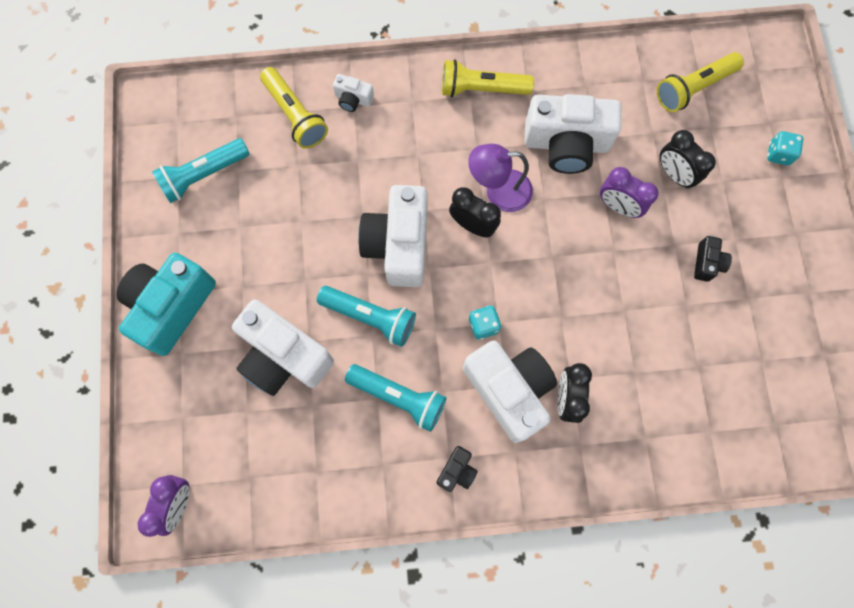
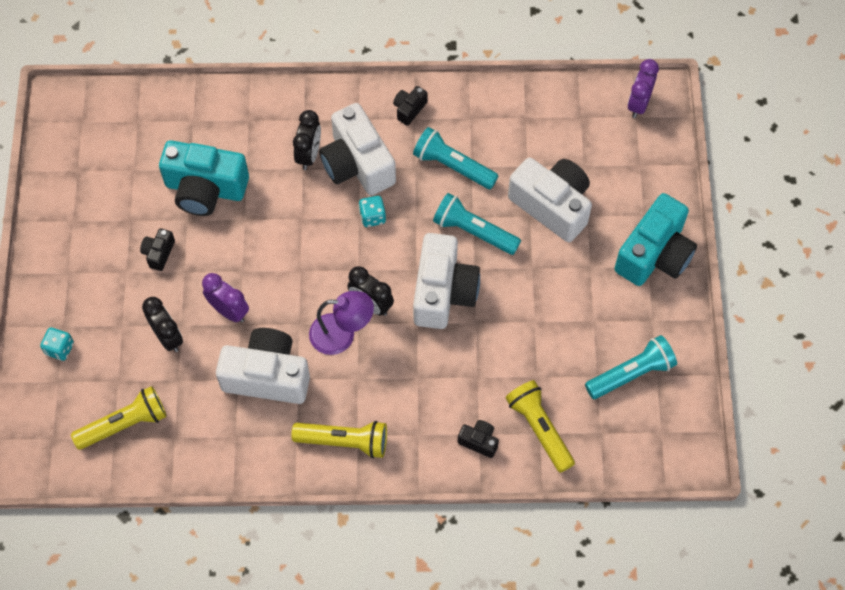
camera: 175 degrees left, 10 degrees down
(353, 99) = (479, 441): white camera -> black camera
(675, 343) = (205, 189): none -> turquoise camera

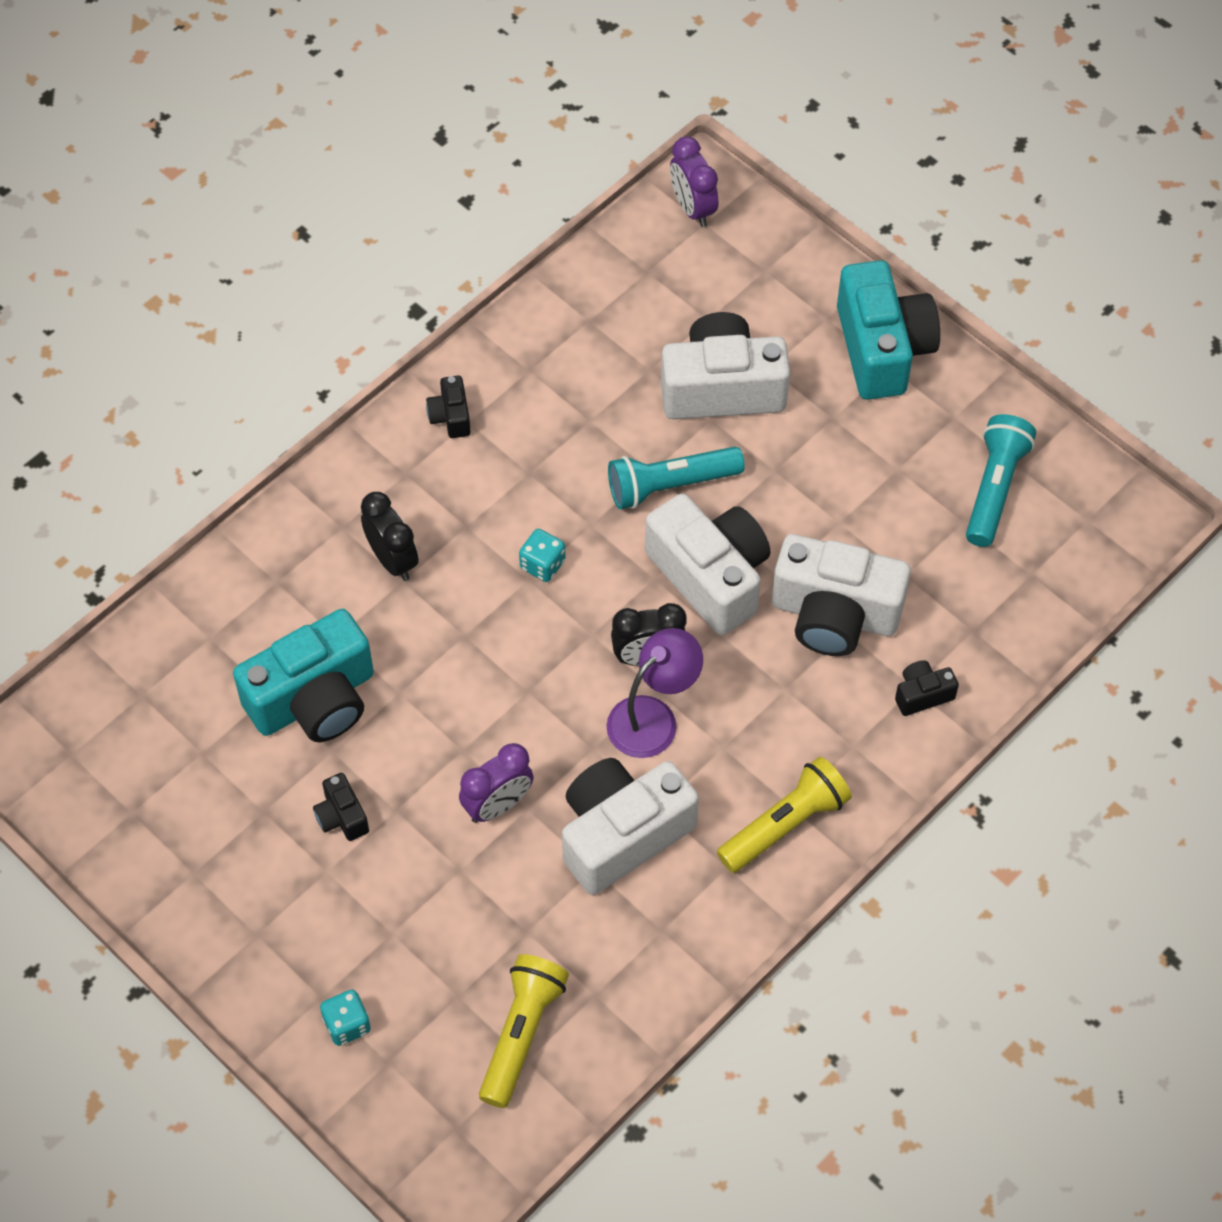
camera: 45 degrees left, 5 degrees down
(168, 337) = (460, 896): black clock -> none
(229, 311) = (498, 805): purple clock -> purple clock turned 150 degrees clockwise
(357, 164) = (460, 523): white camera -> white camera (834, 614)
(453, 166) = (569, 436): turquoise flashlight -> none
(539, 429) = (968, 626): yellow flashlight -> none

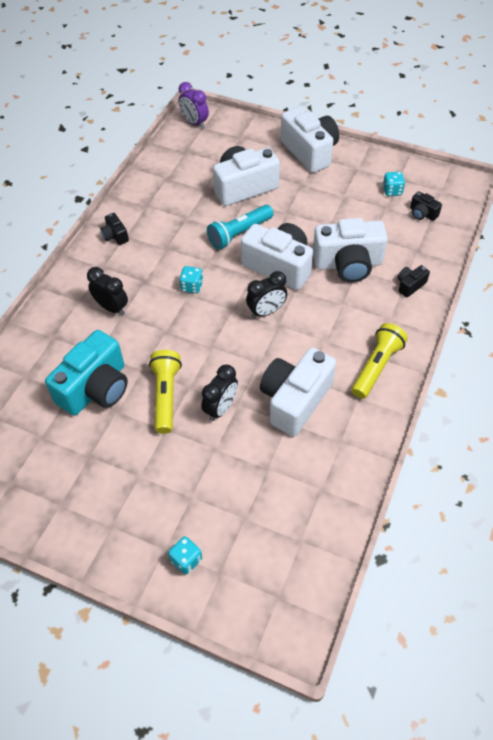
camera: 20 degrees left, 5 degrees down
(341, 816) = (135, 443): black camera -> black camera (422, 213)
(498, 805) = (221, 408): purple clock -> black clock
(521, 1034) = (291, 527): yellow flashlight -> yellow flashlight (166, 396)
(653, 717) = (282, 338): purple lamp -> none
(882, 348) = (310, 152): turquoise camera -> white camera
(994, 489) = (392, 191): turquoise flashlight -> turquoise dice

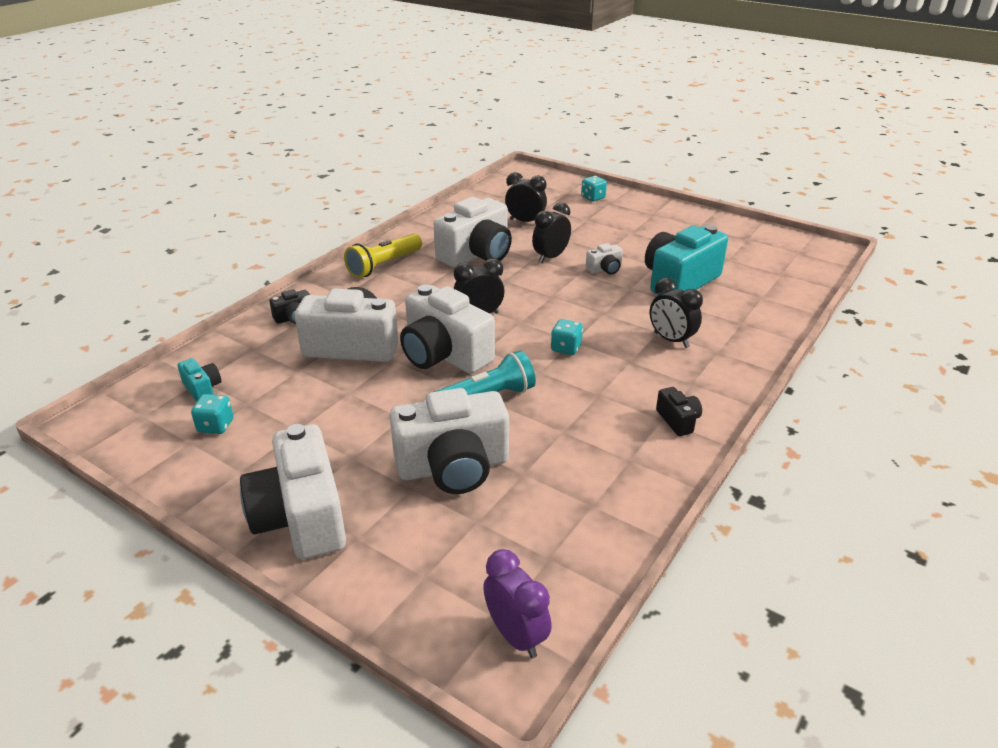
camera: 170 degrees left, 20 degrees down
(166, 396) = (605, 269): yellow flashlight -> white camera
(260, 478) = (525, 221): none -> black clock
(422, 213) = (202, 389): black camera -> turquoise camera

